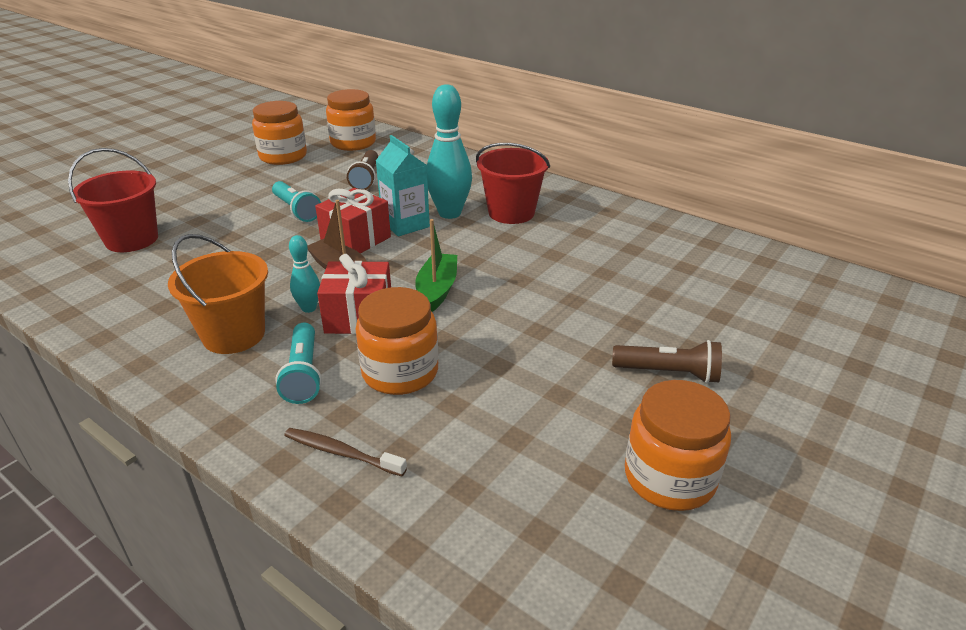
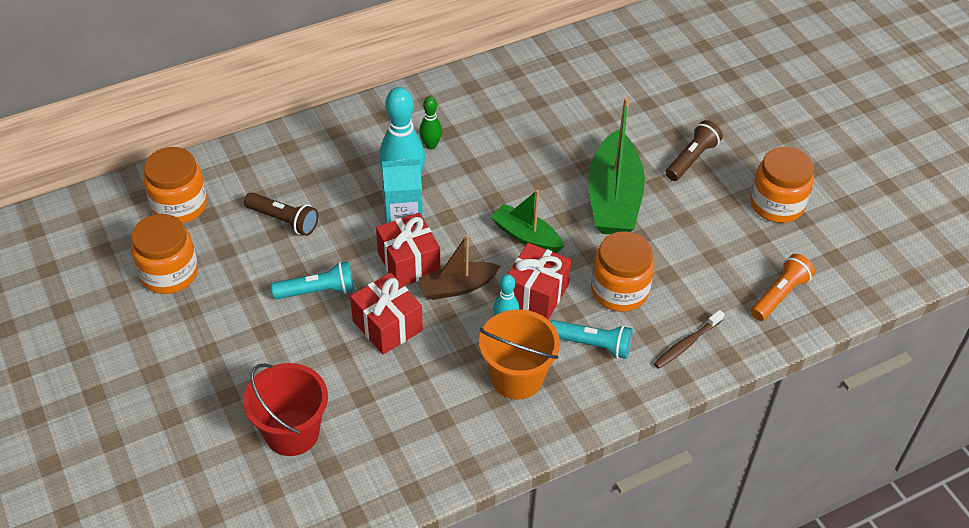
camera: 65 degrees left, 15 degrees up
(272, 249) = (387, 326): none -> red gift
(489, 530) = (780, 295): none -> orange flashlight
(511, 213) = (431, 145): red bucket -> green bowling pin
(542, 330) = (613, 198): none -> green boat

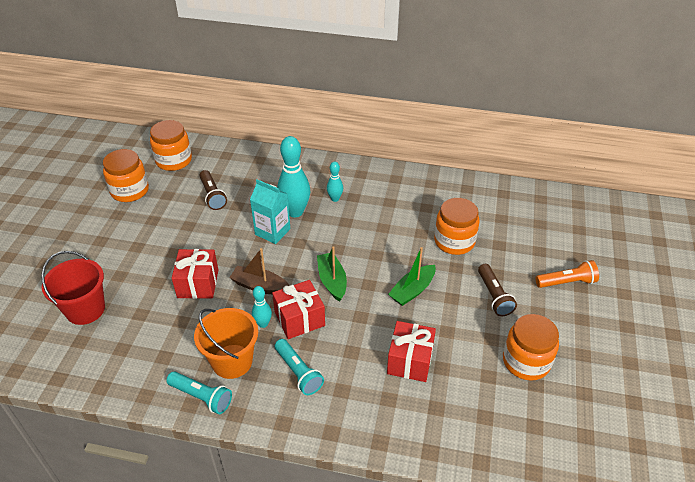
camera: 40 degrees right, 5 degrees down
(318, 291) = (185, 242): turquoise flashlight -> turquoise flashlight (201, 397)
(409, 263) = (249, 256): red gift -> red gift (410, 361)
(431, 145) = (335, 199): green bowling pin -> turquoise bowling pin
(613, 198) = (412, 290): green boat -> green boat, size x0.58
(619, 290) = (353, 350): orange jar -> orange jar (454, 241)
(687, 344) = (359, 414): brown toothbrush -> none
(692, 159) = (494, 296): brown flashlight -> brown flashlight turned 90 degrees clockwise
(780, 295) = (462, 425): orange flashlight -> orange flashlight (567, 282)

